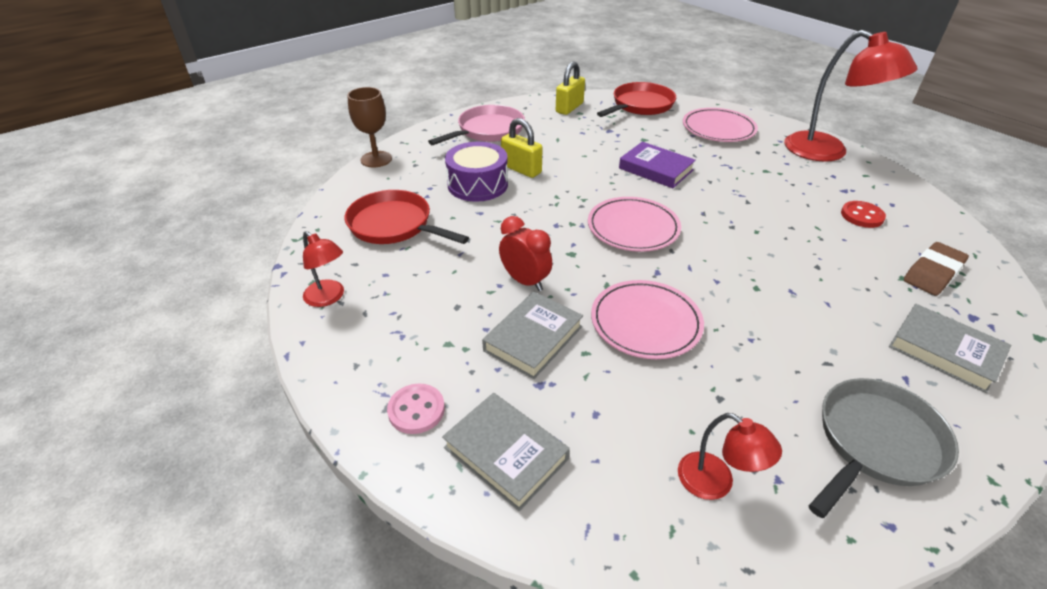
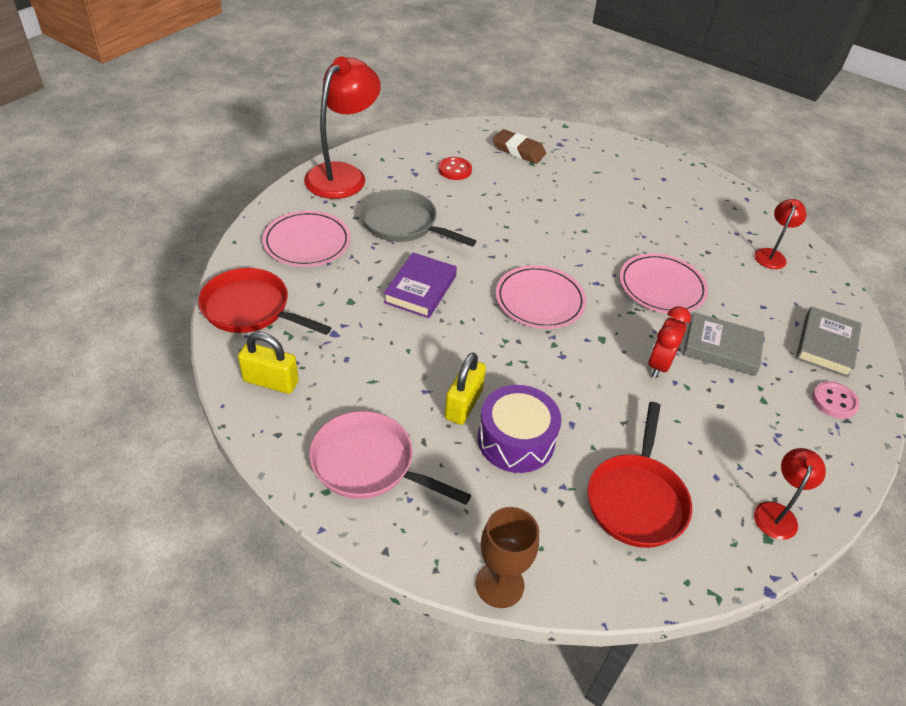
camera: 110 degrees left, 5 degrees up
(875, 443) = (697, 196): grey pan -> grey pan (403, 224)
(944, 351) = (602, 160): grey book -> none

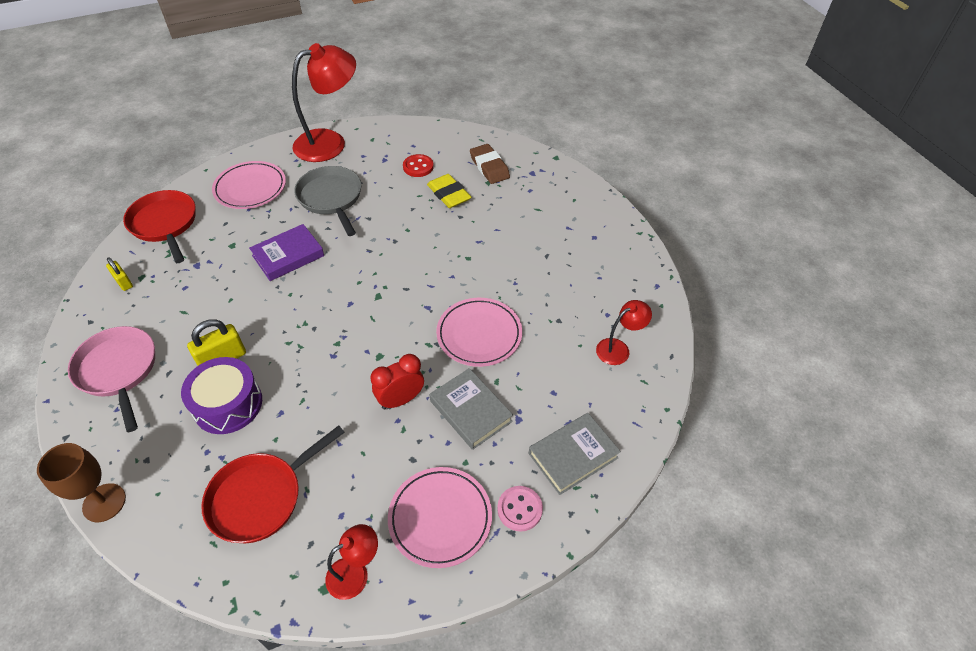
camera: 35 degrees right, 5 degrees up
(271, 381) = (123, 282): yellow padlock -> yellow padlock, size x0.62
(509, 184) = (449, 194): none -> yellow eraser
(539, 300) = (365, 302): pink plate -> pink plate (440, 518)

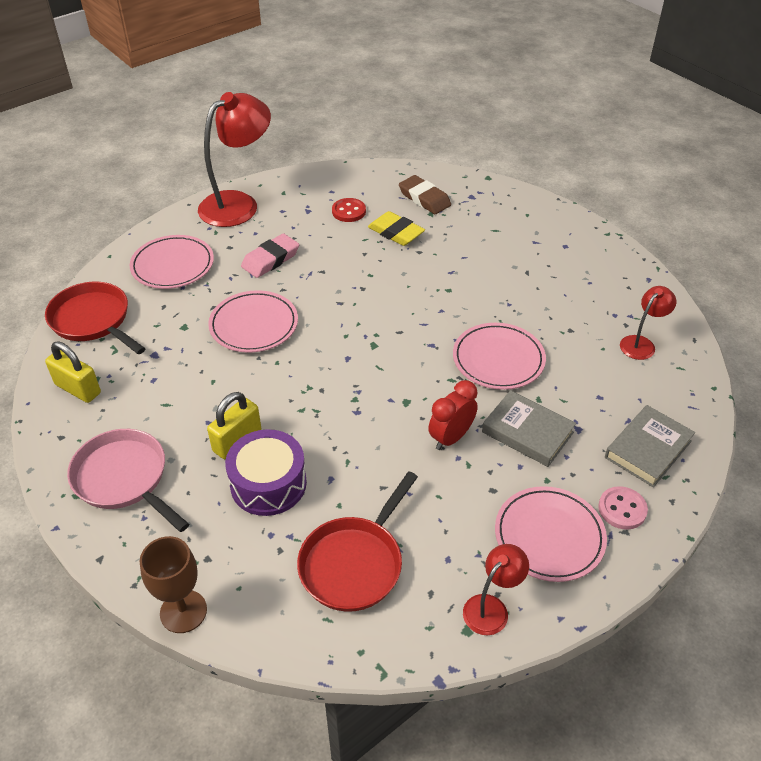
camera: 15 degrees left, 5 degrees down
(123, 282) = (78, 389): yellow padlock -> yellow padlock, size x1.62
(288, 256) = (254, 325): purple book -> pink plate
(331, 198) = (270, 259): grey pan -> pink eraser

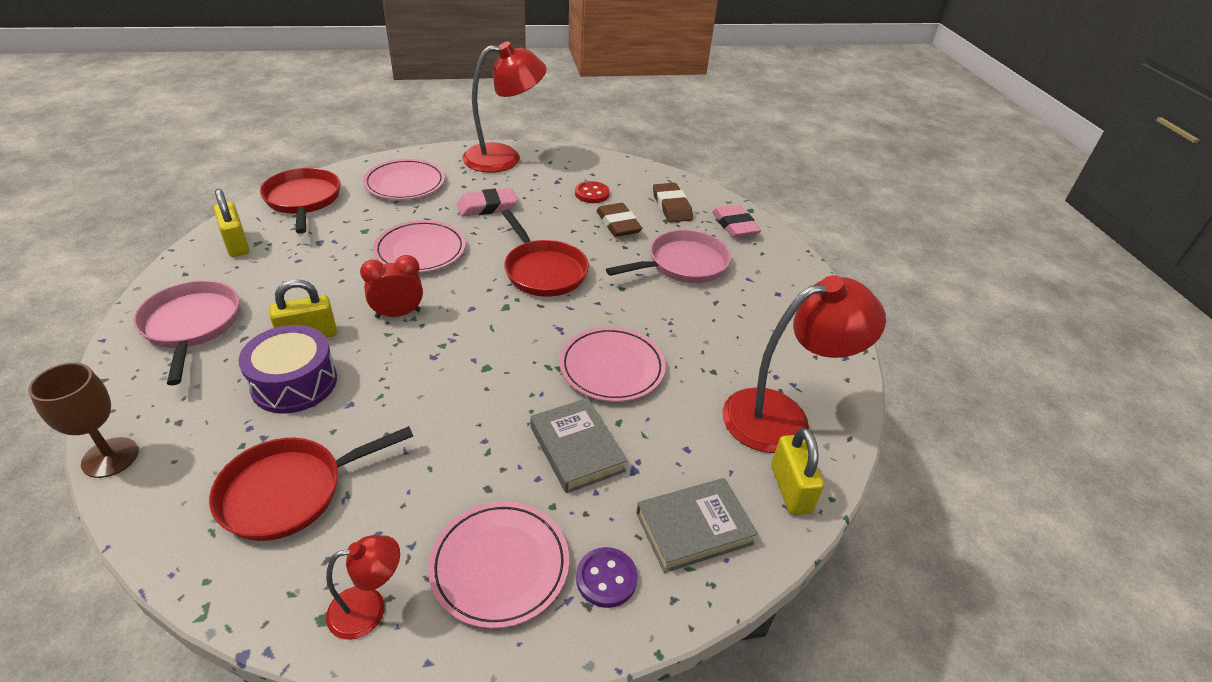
camera: 25 degrees right, 5 degrees down
(374, 300) = (543, 270): none -> red pan
(396, 232) = (618, 224): yellow eraser -> brown eraser
(451, 438) = (495, 419): red clock -> red clock (398, 314)
(477, 249) = (683, 264): none -> pink pan
(487, 197) = (734, 225): none -> pink eraser
(622, 509) = (606, 578): pink button -> purple button
(641, 343) = (782, 416): red lamp -> red lamp, size x2.01
(685, 393) = (790, 489): none -> yellow padlock

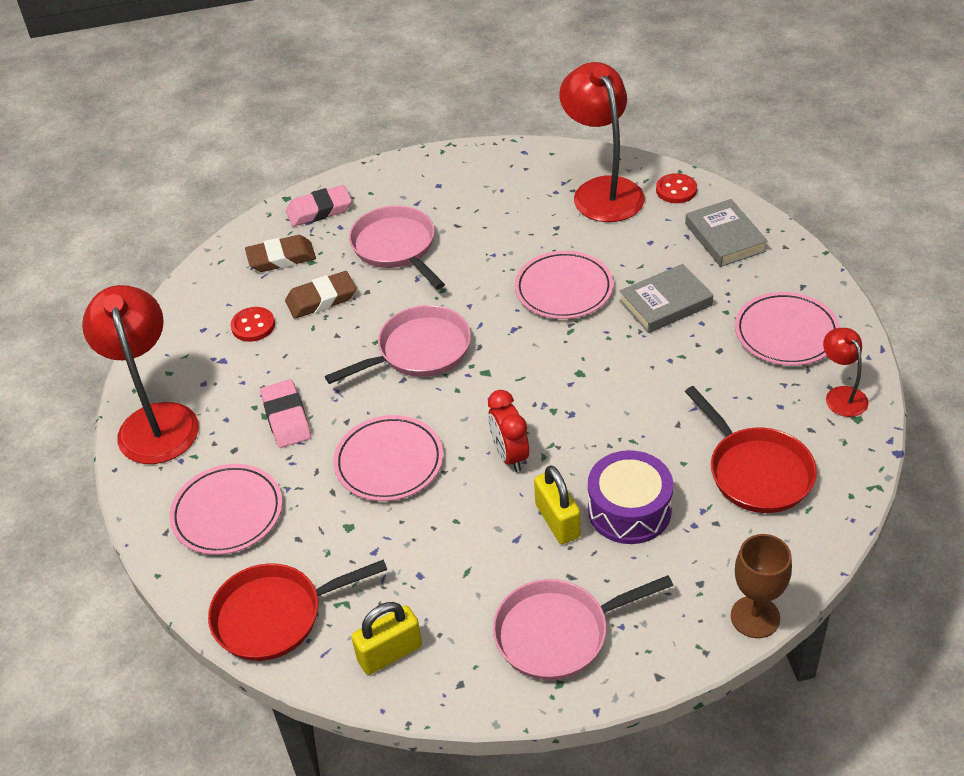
camera: 85 degrees left, 5 degrees up
(543, 270) = (418, 351): red pan -> pink pan
(606, 578) = (779, 278): purple button -> none
(790, 489) = (676, 190): yellow padlock -> red button

